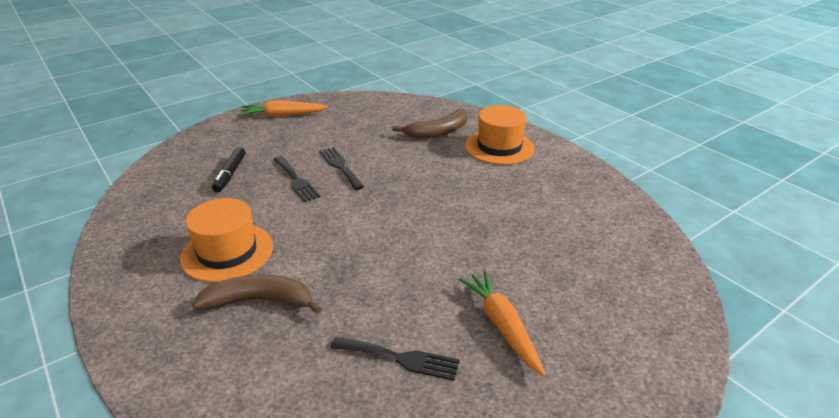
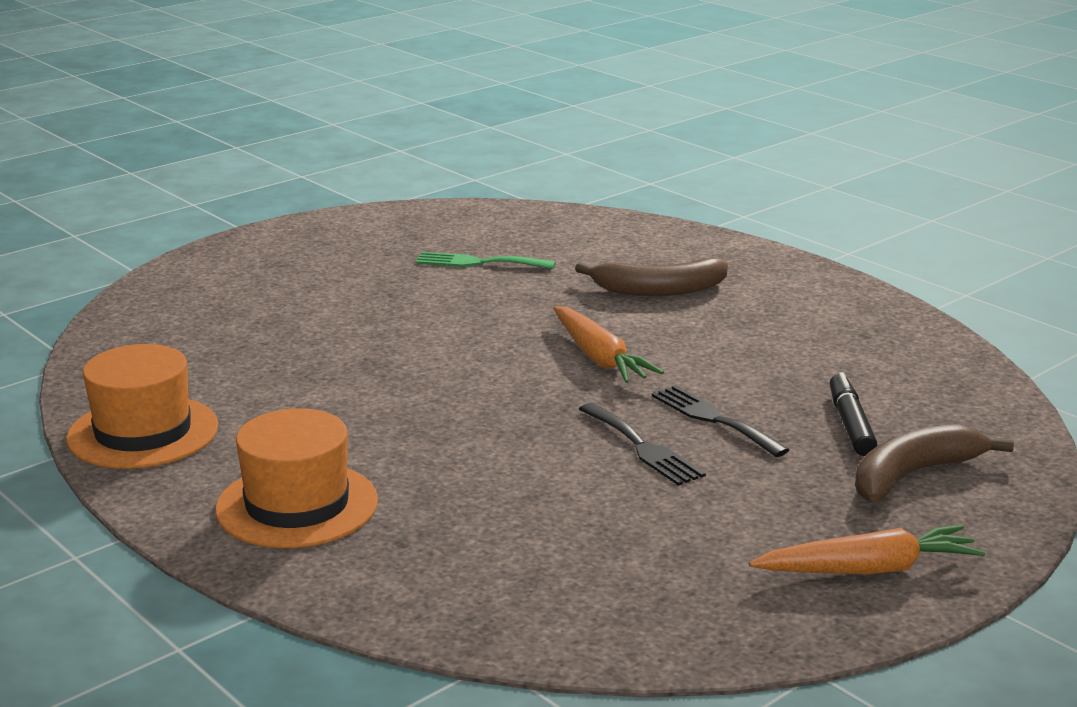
camera: 175 degrees right, 10 degrees down
(227, 252) = (743, 327): orange hat -> orange hat (143, 432)
(400, 358) = (478, 262): black fork -> green fork
(438, 132) = (441, 537): brown banana -> brown banana (913, 474)
(502, 326) = (363, 284): orange carrot -> orange carrot (599, 357)

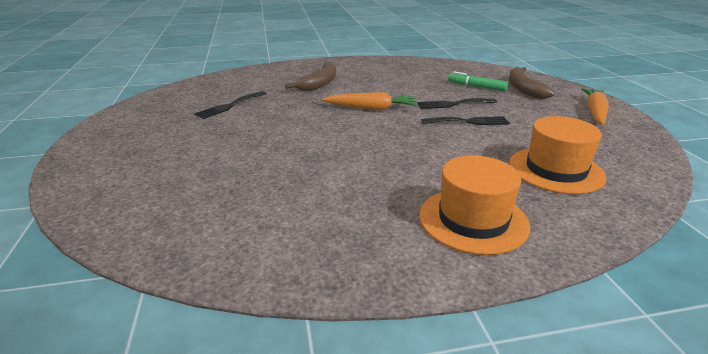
camera: 60 degrees left, 5 degrees up
(143, 432) = (318, 259): orange hat -> orange hat (556, 170)
(478, 262) = (229, 106): green fork -> black fork
(850, 424) = (476, 87): black marker -> green marker

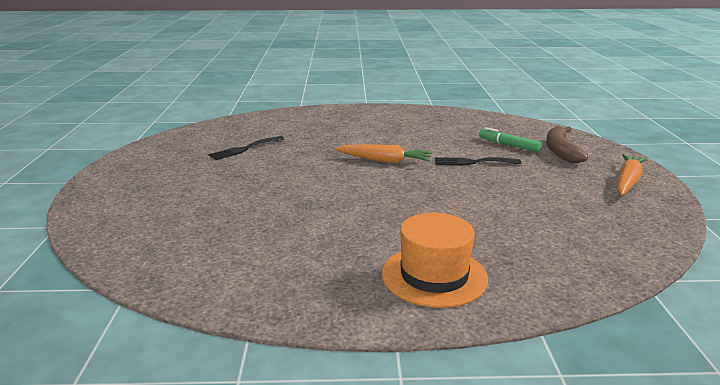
camera: 10 degrees right, 5 degrees down
(319, 83) = (342, 132): brown banana -> none
(469, 121) = (480, 181): black fork -> none
(556, 170) = (546, 237): orange hat -> none

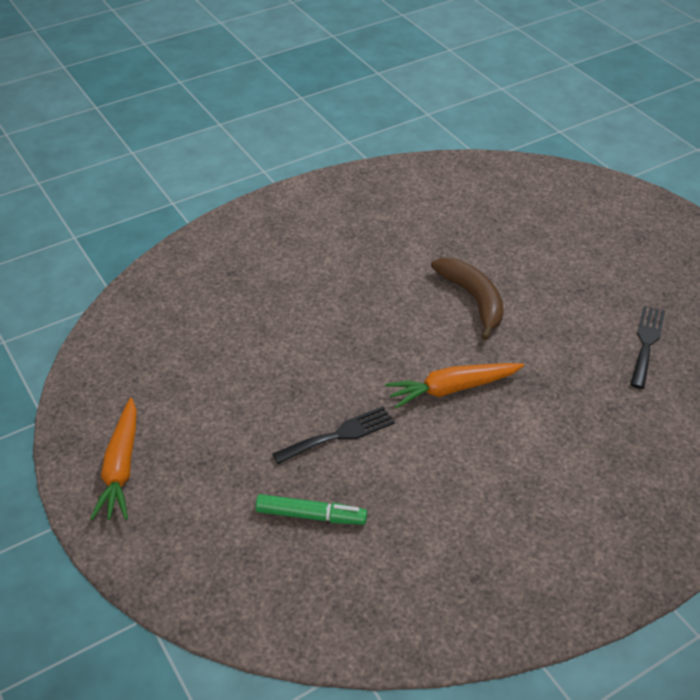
camera: 150 degrees right, 20 degrees up
(434, 276) = (283, 237): orange hat -> none
(560, 151) = (225, 531): brown banana -> brown banana (473, 300)

